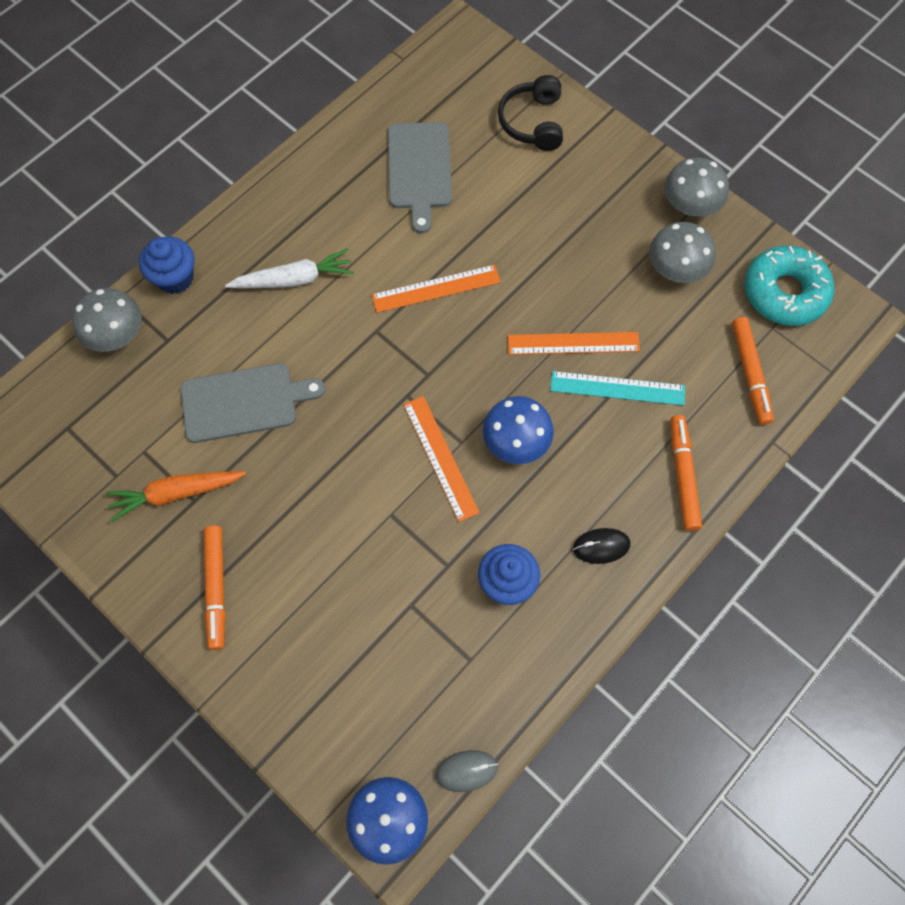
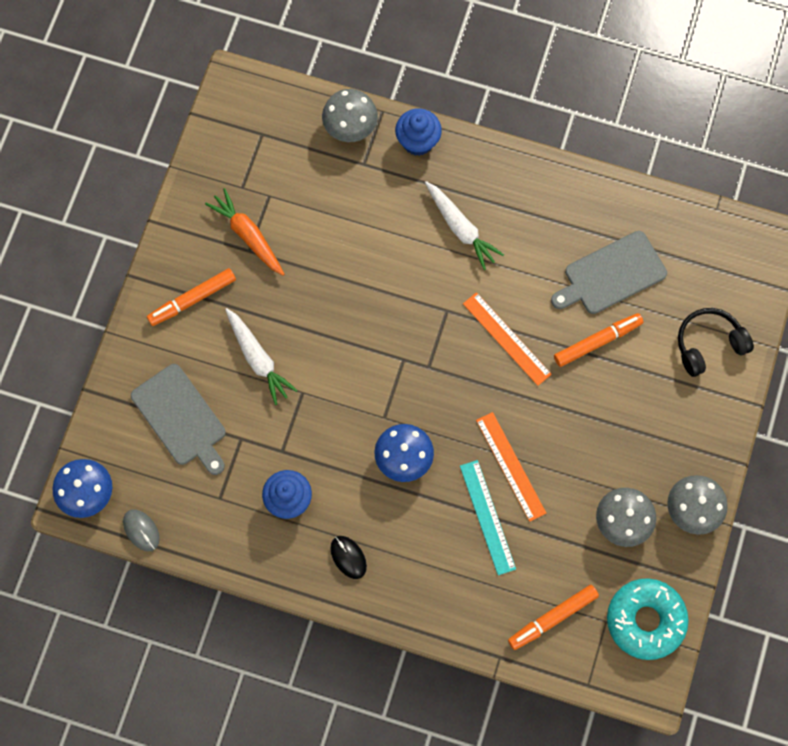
camera: 65 degrees right, 5 degrees up
(244, 402) = (340, 245): grey cutting board -> grey cutting board (181, 418)
(326, 545) = (258, 359): none -> white carrot
(440, 457) = (364, 408): orange ruler -> none
(683, 475) = (436, 597): orange marker -> orange marker (597, 341)

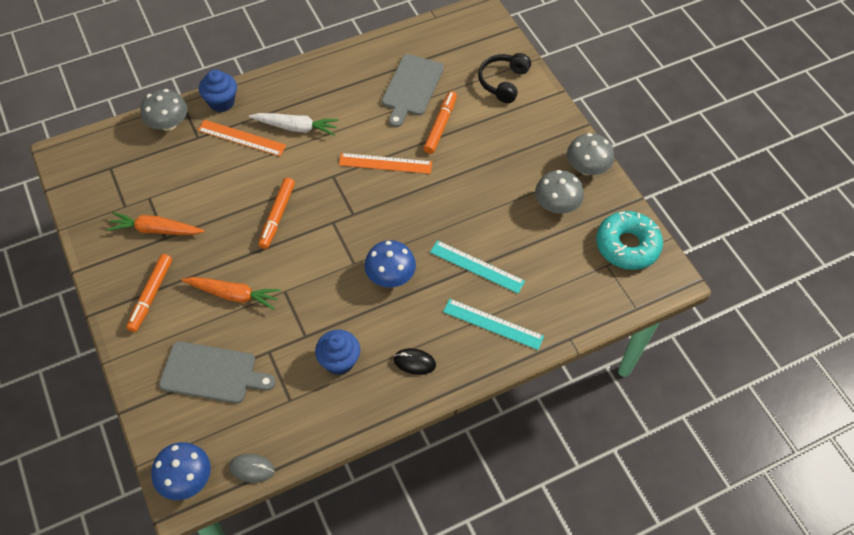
camera: 45 degrees left, 15 degrees down
(258, 359) = (233, 295): white carrot -> orange carrot
(447, 583) = (493, 324): none -> turquoise ruler
(510, 466) = (460, 228): orange ruler -> orange ruler (241, 138)
(552, 618) = (575, 289): orange marker -> orange marker (277, 216)

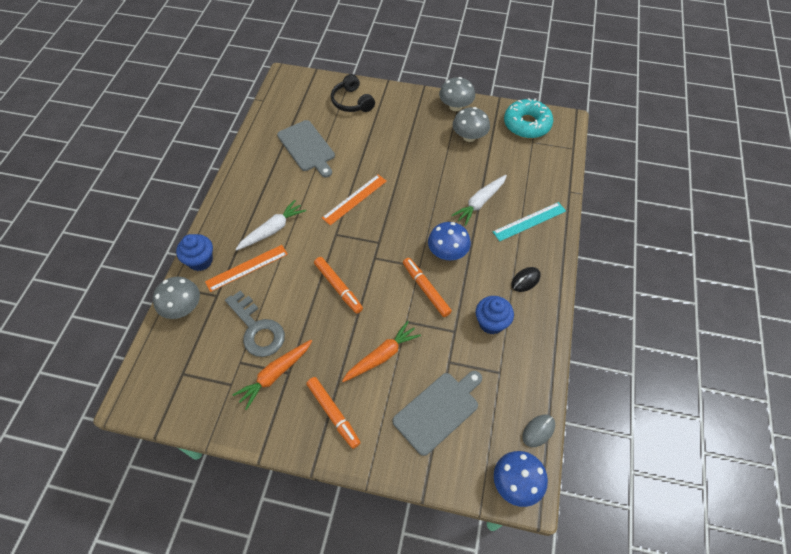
camera: 50 degrees left, 0 degrees up
(188, 188) = (257, 329): none -> grey key
(440, 126) = (353, 152): orange marker -> orange marker (426, 289)
(477, 266) = (480, 202): turquoise ruler -> white carrot

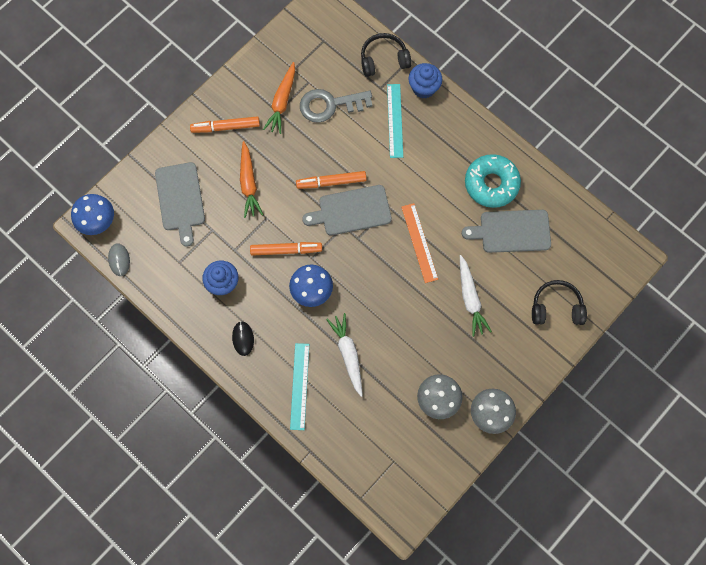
camera: 120 degrees right, 15 degrees up
(182, 307) = (384, 60): grey mushroom -> black headphones
(247, 268) = (395, 120): orange ruler -> turquoise ruler
(272, 230) = (424, 157): white carrot -> white carrot (470, 298)
(275, 375) = (282, 102): orange carrot -> orange carrot turned 150 degrees counterclockwise
(356, 258) = (351, 211): none -> grey cutting board
(527, 124) = (421, 473): turquoise donut -> turquoise donut (491, 184)

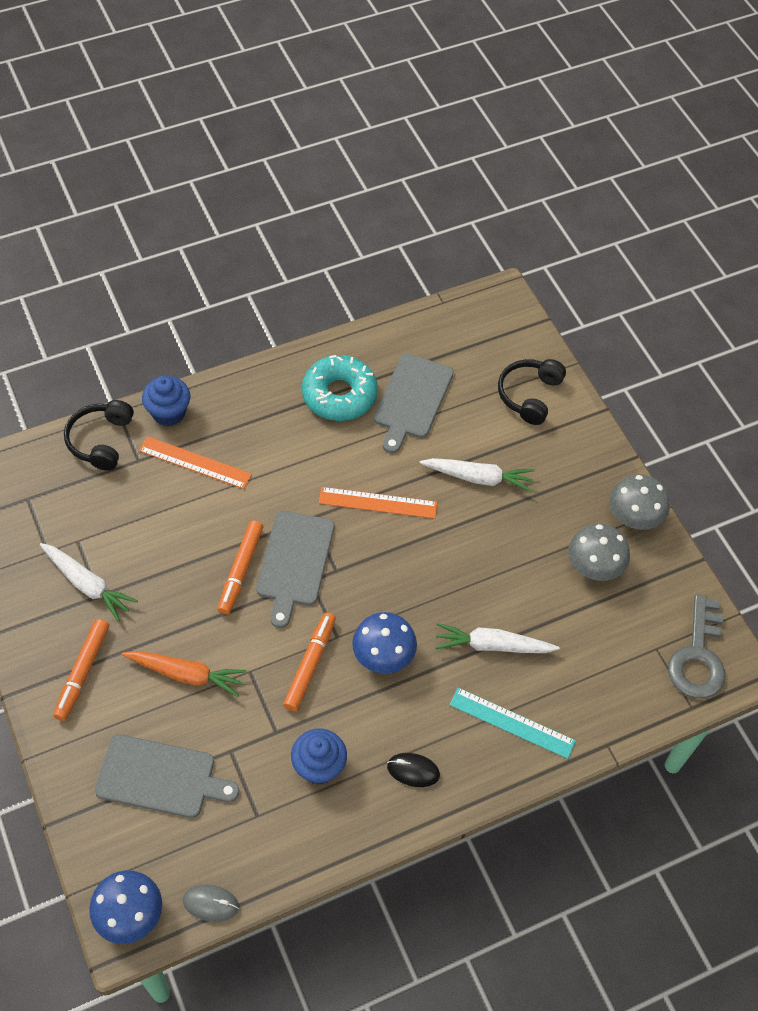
camera: 70 degrees left, 15 degrees down
(282, 102) = (87, 584): orange carrot -> white carrot
(329, 105) = (128, 528): grey key -> grey key (698, 656)
(395, 120) = (195, 462): turquoise ruler -> orange ruler

